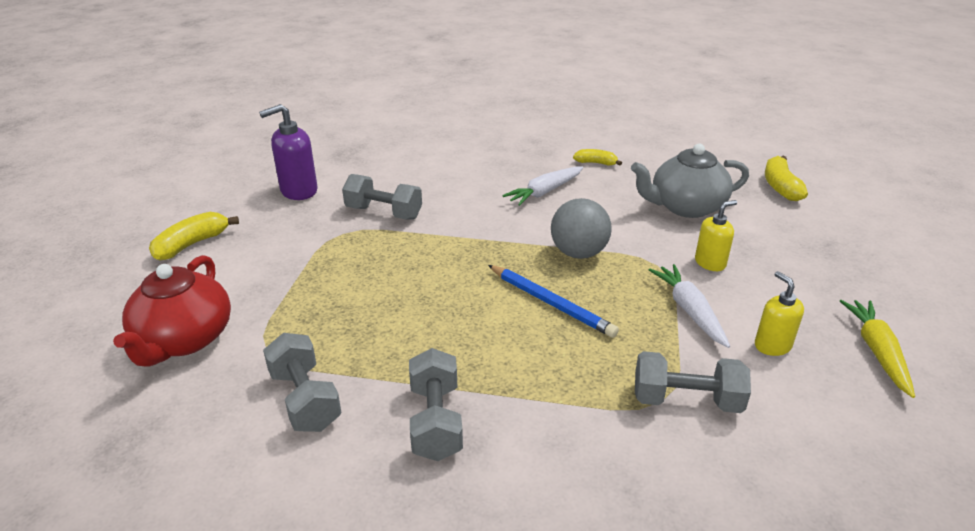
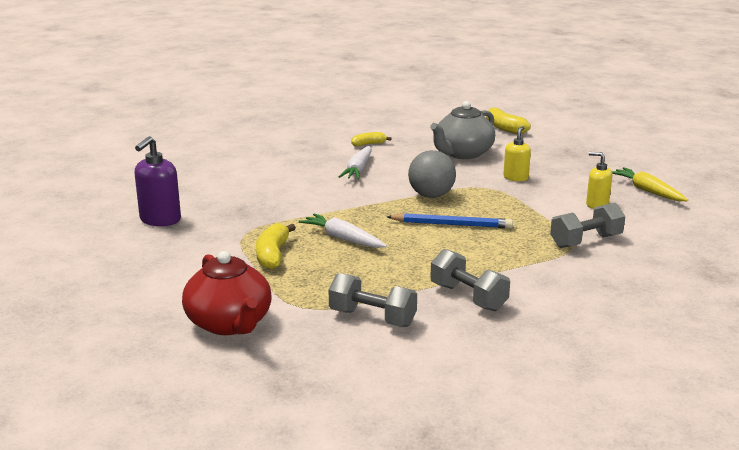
camera: 35 degrees left, 10 degrees down
(192, 244) = (127, 276): yellow banana -> yellow banana (273, 255)
(384, 213) = (257, 213): grey dumbbell -> none
(689, 310) = (534, 203): white carrot -> white carrot (342, 238)

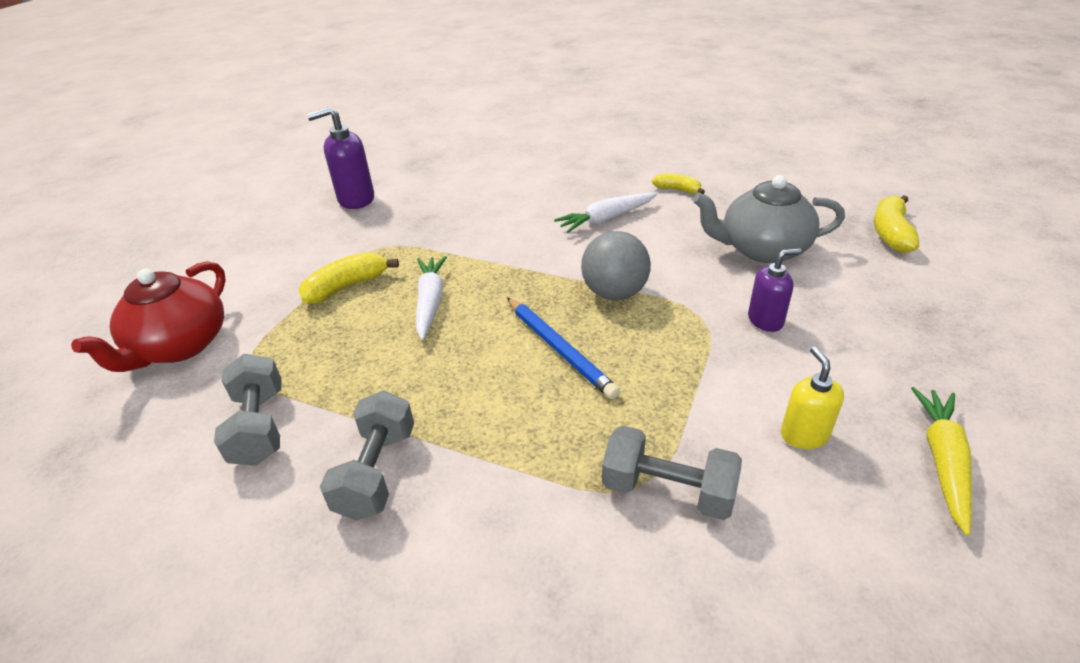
camera: 50 degrees right, 15 degrees up
(516, 178) = (765, 320): yellow soap dispenser -> purple soap dispenser

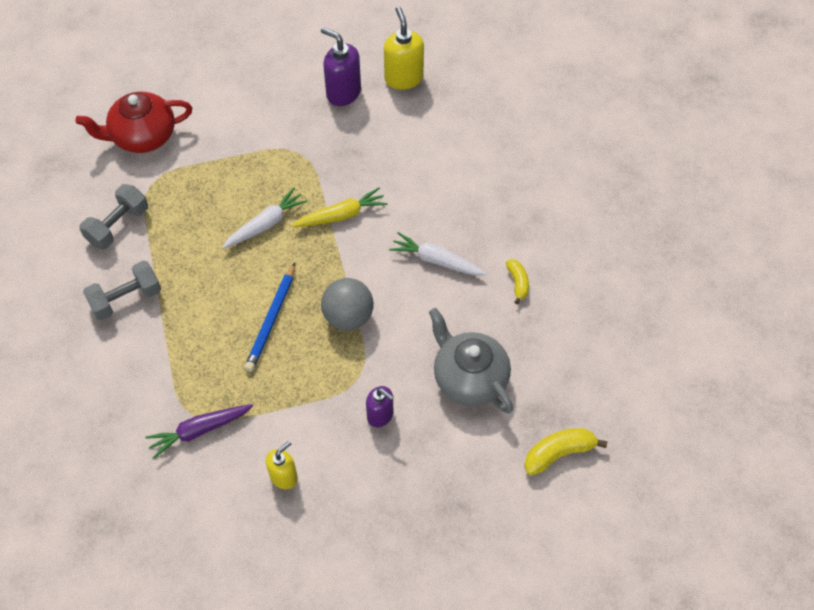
camera: 50 degrees right, 20 degrees up
(347, 287) = (248, 170): yellow banana -> none
(392, 167) = (403, 78): none -> yellow soap dispenser
(668, 490) = (199, 431): grey dumbbell -> purple carrot
(942, 461) = (308, 550): yellow carrot -> yellow carrot (341, 215)

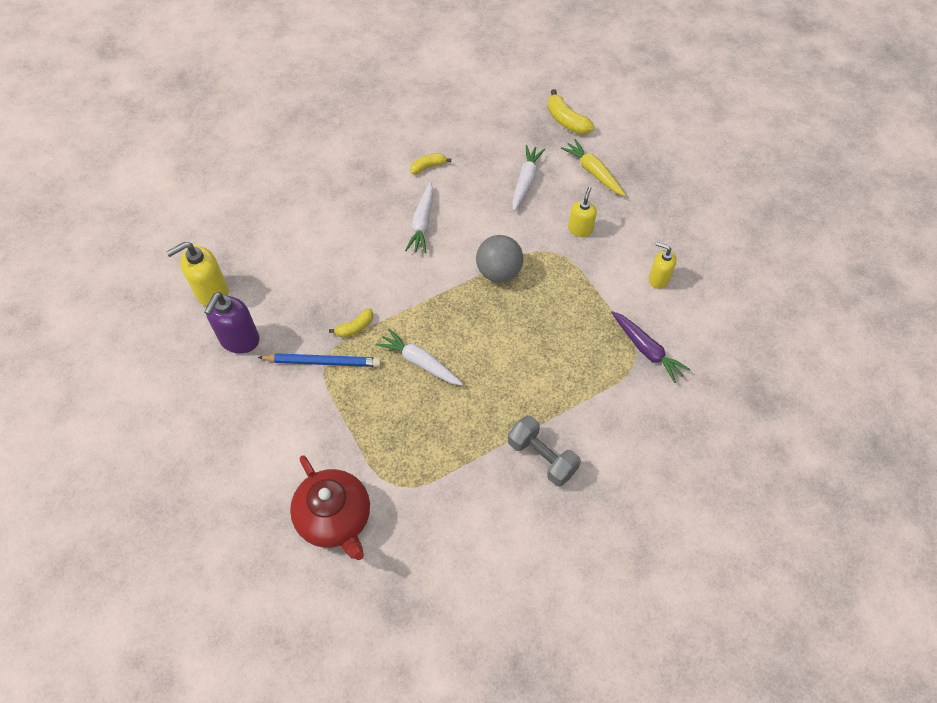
camera: 105 degrees left, 0 degrees up
(118, 226) = (459, 498): grey dumbbell -> none
(271, 320) = (521, 328): blue pencil -> blue pencil (323, 362)
(325, 180) = (355, 327): none -> yellow banana
(341, 215) = (393, 303): yellow carrot -> yellow carrot (593, 172)
(380, 415) = (580, 229): purple soap dispenser -> yellow soap dispenser
(469, 378) = (525, 181): grey teapot -> white carrot

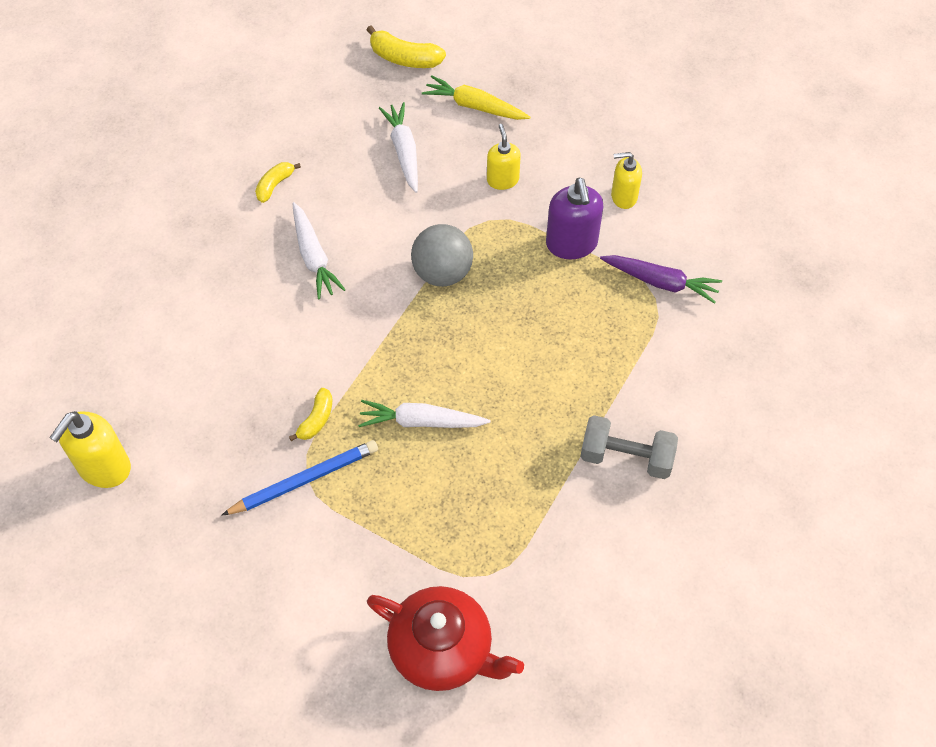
camera: 30 degrees left, 0 degrees up
(239, 340) = (181, 507): purple soap dispenser -> purple soap dispenser (571, 244)

